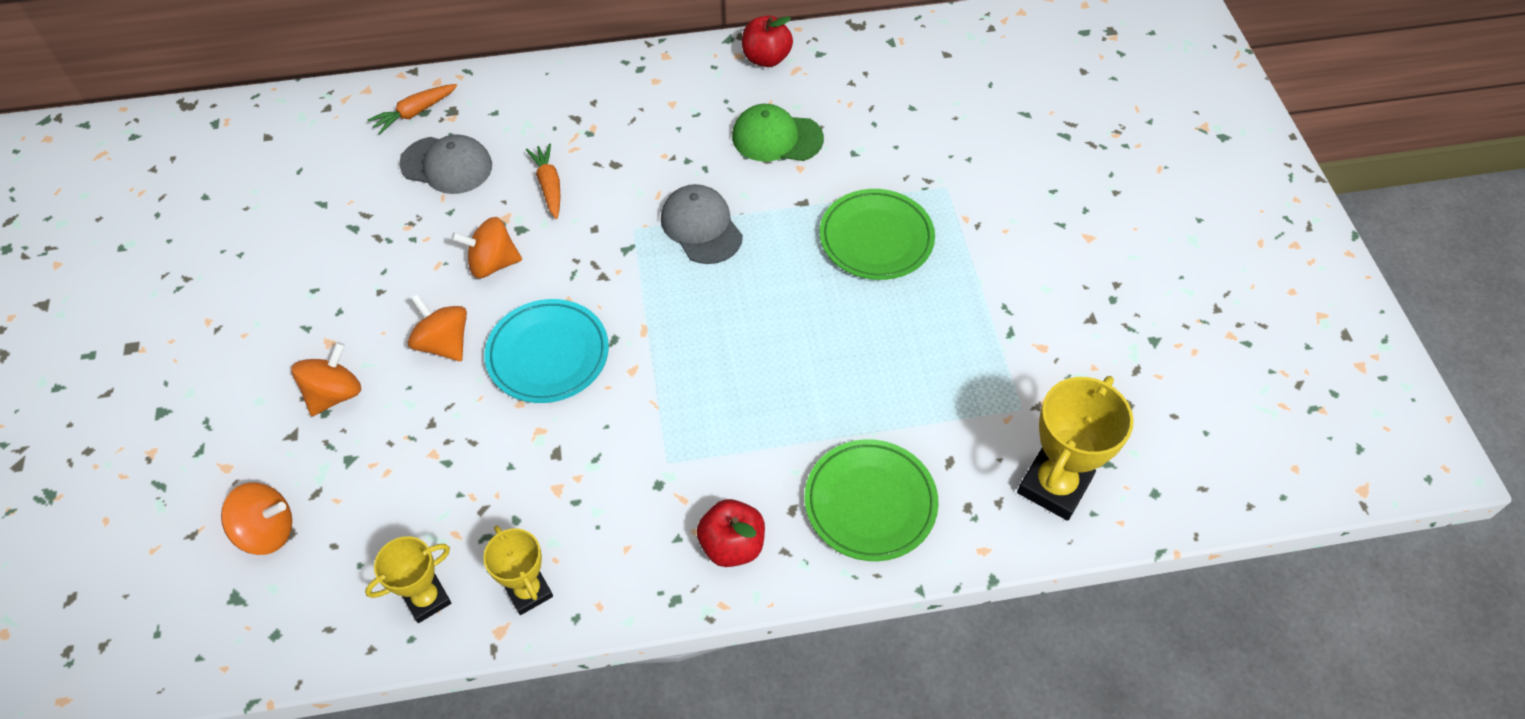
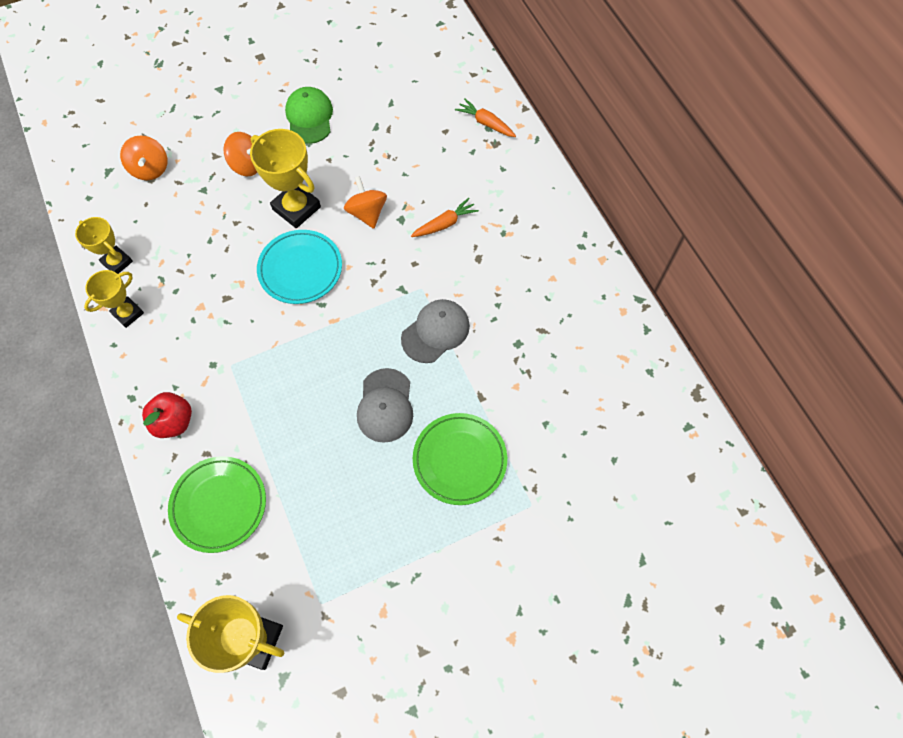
camera: 75 degrees right, 10 degrees up
(444, 343) = (296, 208): orange spinning top -> yellow trophy
(447, 165) = (444, 158): grey cap -> grey cap (385, 405)
(766, 58) = (627, 332): red apple -> none
(776, 137) = (542, 361): green cap -> green cap (309, 117)

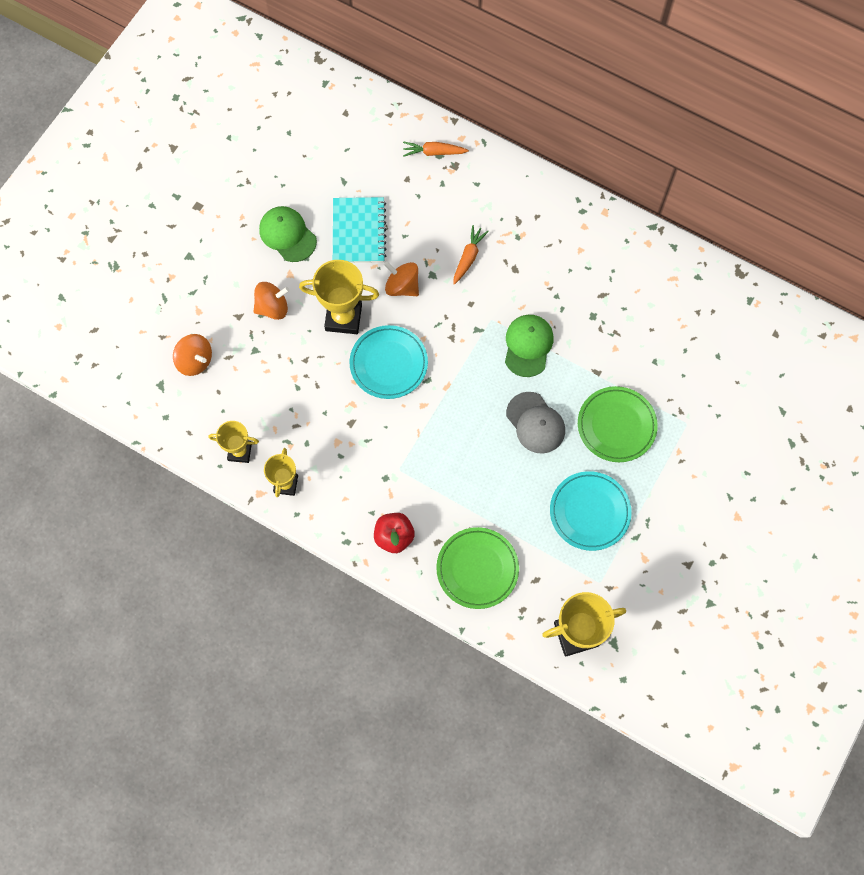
camera: 35 degrees left, 5 degrees up
(367, 526) = (589, 512): none -> turquoise plate
(369, 148) = (359, 231): none -> turquoise notebook
(435, 332) = (528, 346): grey cap -> green cap

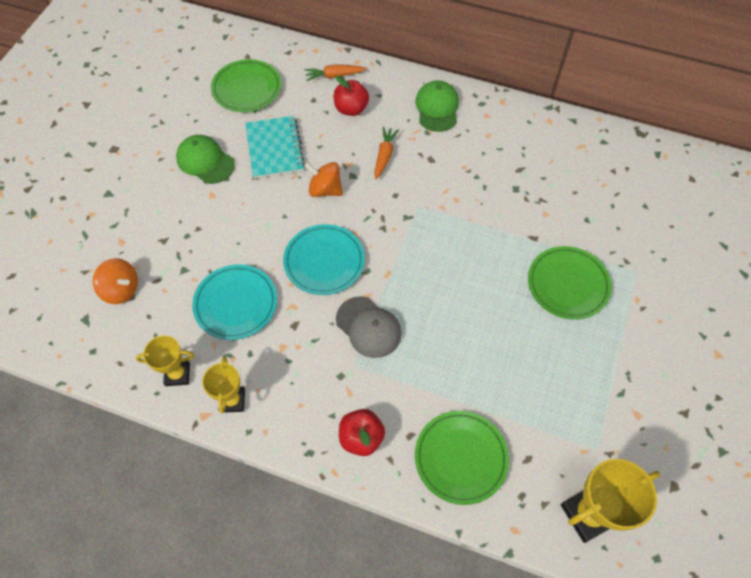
camera: 10 degrees left, 10 degrees down
(272, 307) = (198, 227): orange spinning top -> none
(340, 154) = (247, 89): none -> green plate
(343, 317) = (271, 226): yellow trophy -> none
(444, 196) = (351, 109): none -> red apple
(528, 346) = (460, 224): green cap -> green cap (437, 108)
(535, 423) = (485, 295): grey cap -> grey cap (368, 327)
(589, 512) = (565, 375): turquoise plate -> turquoise plate (236, 304)

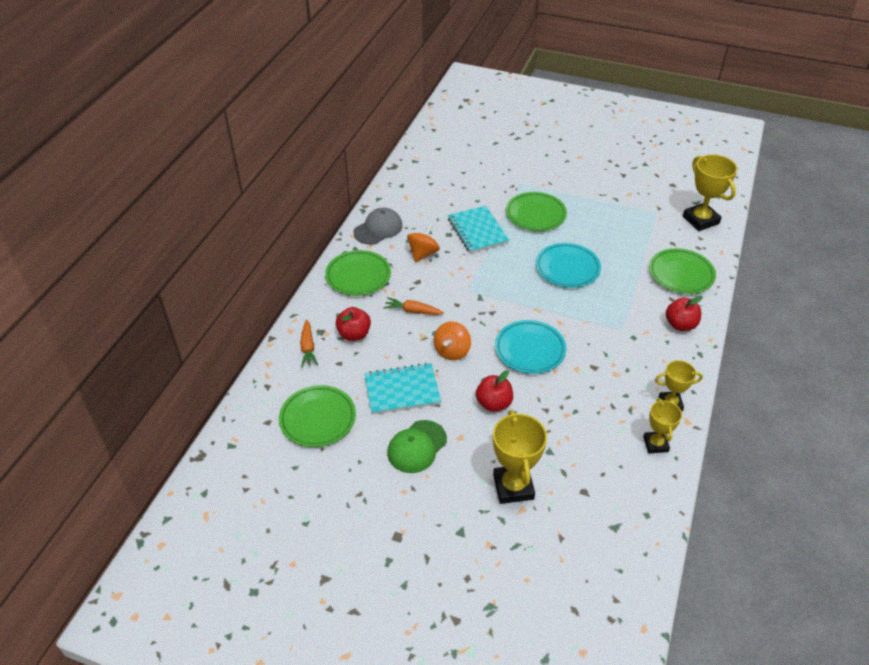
camera: 90 degrees left, 15 degrees down
(121, 289) = (577, 501): orange spinning top -> orange spinning top (423, 253)
(147, 236) = (513, 487): none -> yellow trophy
(236, 304) = (580, 408): turquoise plate -> turquoise plate (567, 268)
(250, 224) = (493, 403): none -> red apple
(368, 327) = (588, 321): grey cap -> grey cap (378, 229)
(437, 108) = (358, 276): green cap -> green plate
(525, 218) = (477, 231): none -> turquoise notebook

